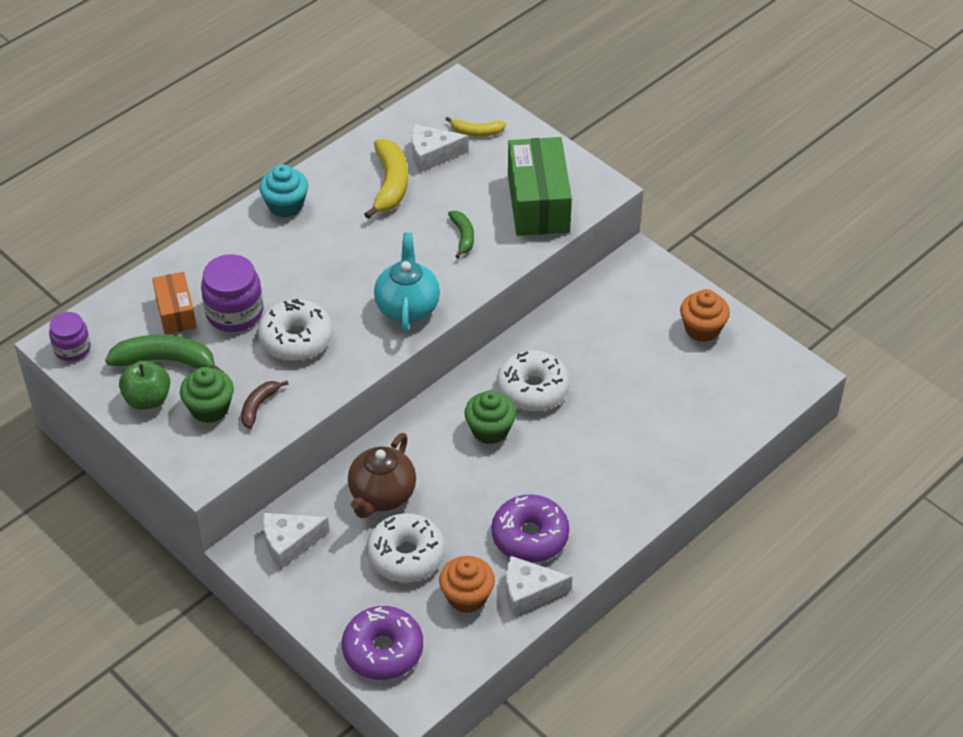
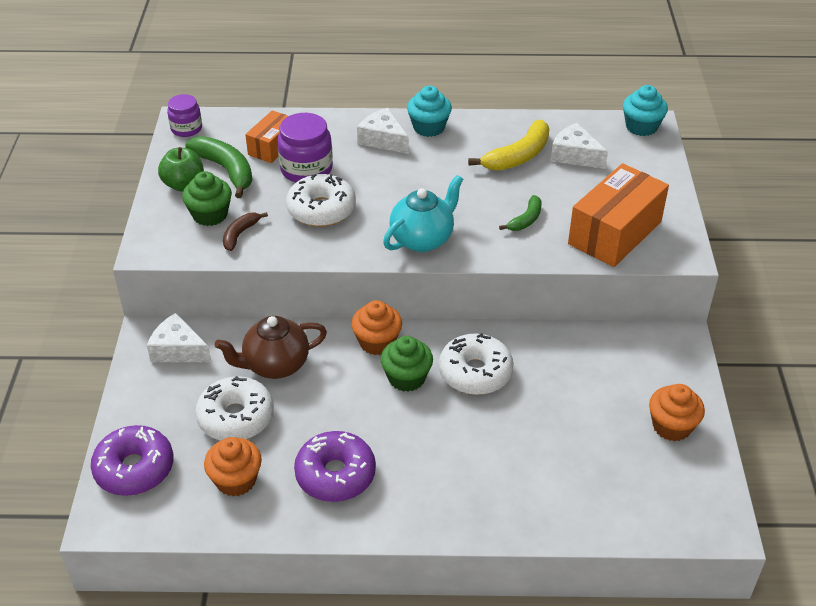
camera: 45 degrees right, 5 degrees down
(259, 406) = (240, 234): brown banana -> brown banana turned 45 degrees counterclockwise
(434, 420) = (377, 342): none -> orange cupcake
(452, 95) = (641, 127): none -> turquoise cupcake
(476, 132) = (628, 160): yellow banana -> none
(529, 592) = (281, 514): white cheese -> white cheese (383, 139)
(538, 203) = (615, 233): green box -> orange box

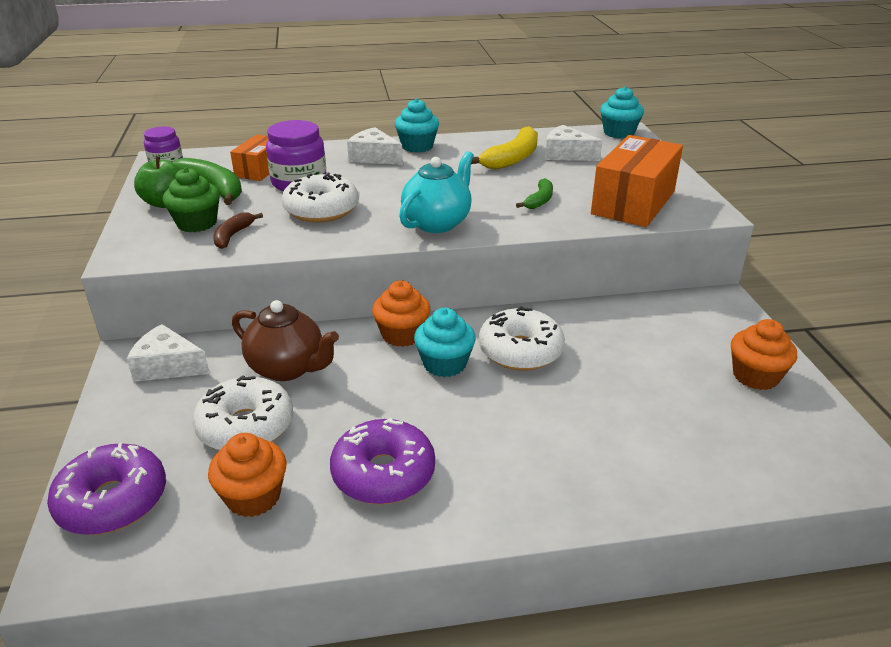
camera: 10 degrees left, 10 degrees down
(275, 365) = (288, 368): brown teapot -> brown teapot turned 120 degrees counterclockwise
(406, 378) = (444, 364): green cupcake -> turquoise cupcake

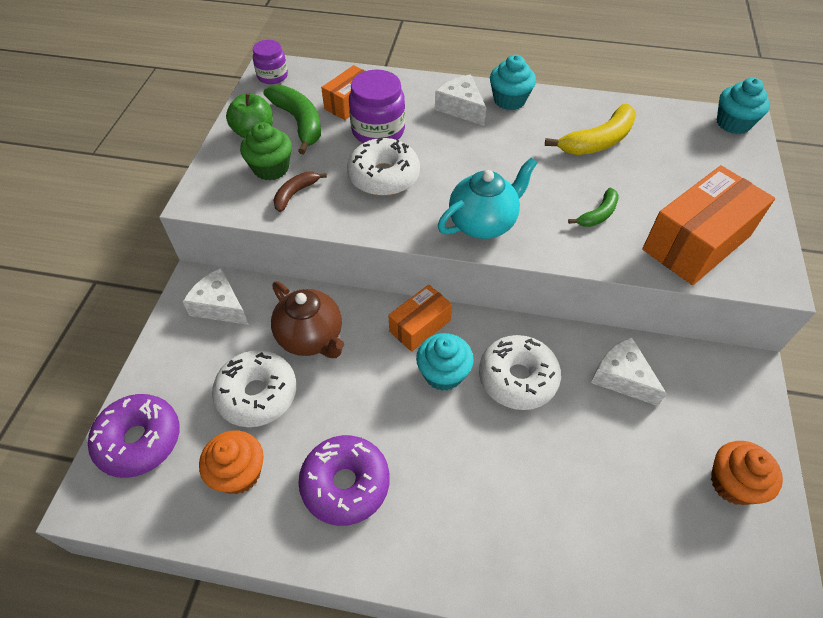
camera: 20 degrees right, 20 degrees up
(402, 335) = (420, 326): orange cupcake -> orange box
(566, 154) = (658, 147): white cheese -> white cheese (622, 377)

